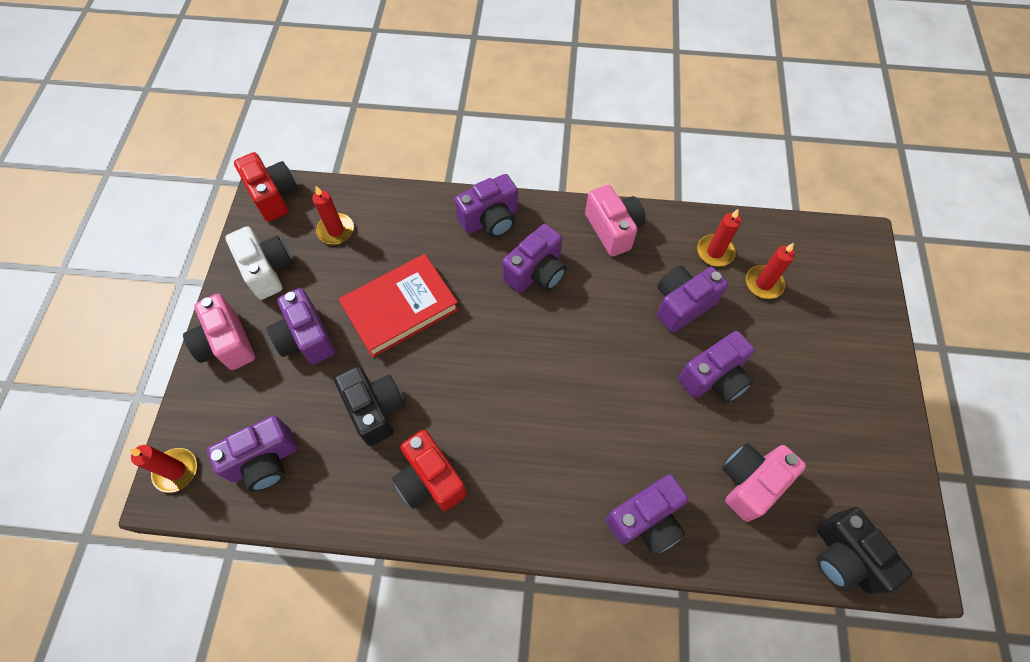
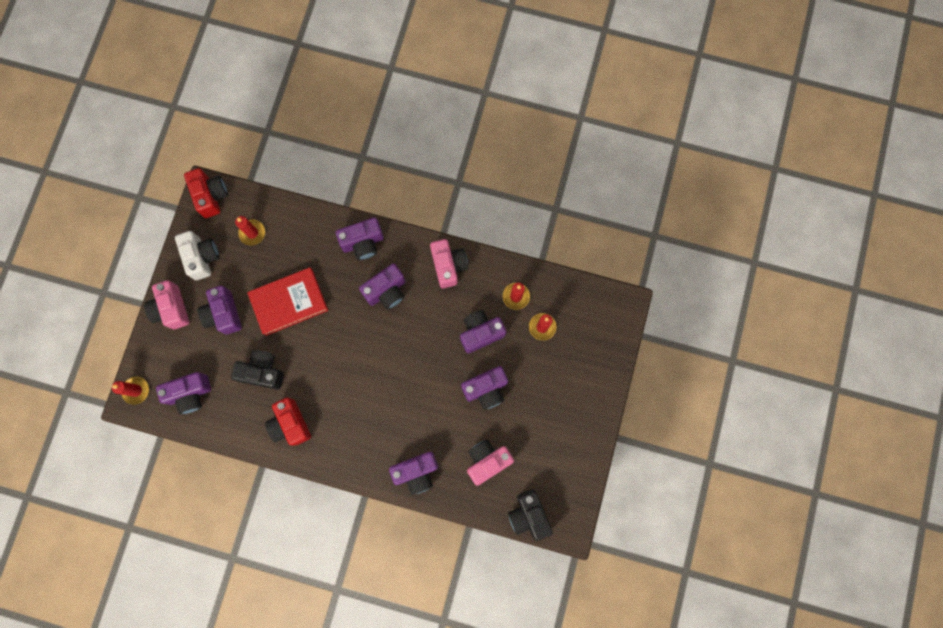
camera: 10 degrees right, 15 degrees up
(375, 409) = (263, 372): black camera -> black camera turned 60 degrees counterclockwise

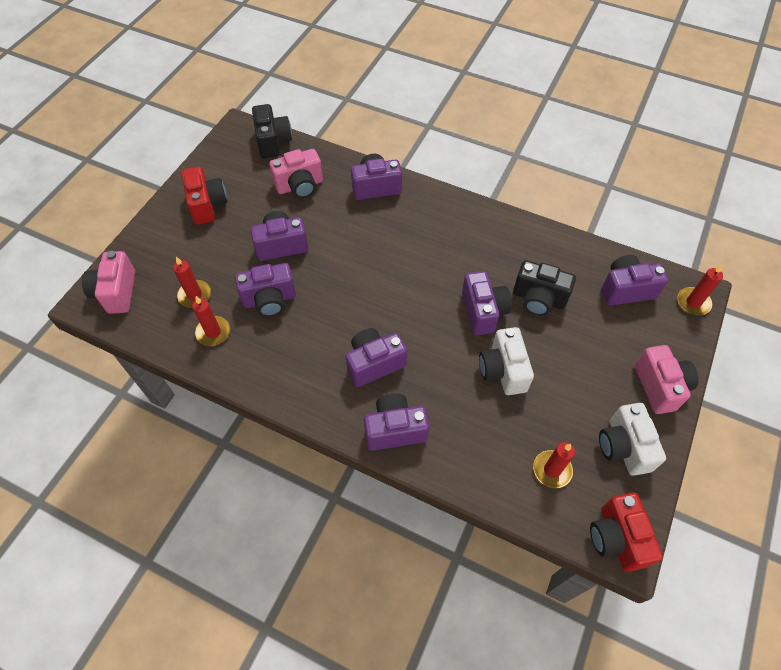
camera: 170 degrees left, 20 degrees down
(224, 314) = (589, 370): purple camera -> purple camera (483, 312)
(289, 302) = (503, 370): red book -> white camera
(290, 424) = (507, 245): red camera -> red camera (207, 205)
(448, 266) = (286, 381): pink camera -> pink camera (116, 292)

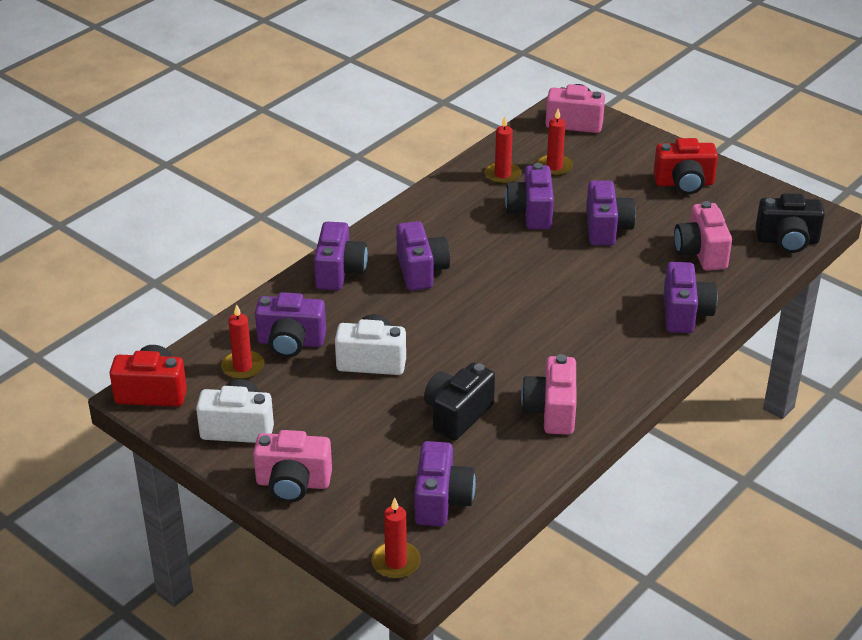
camera: 105 degrees right, 20 degrees down
(483, 312) = (456, 364): purple camera -> purple camera (291, 342)
(510, 245) = (551, 411): none -> pink camera

